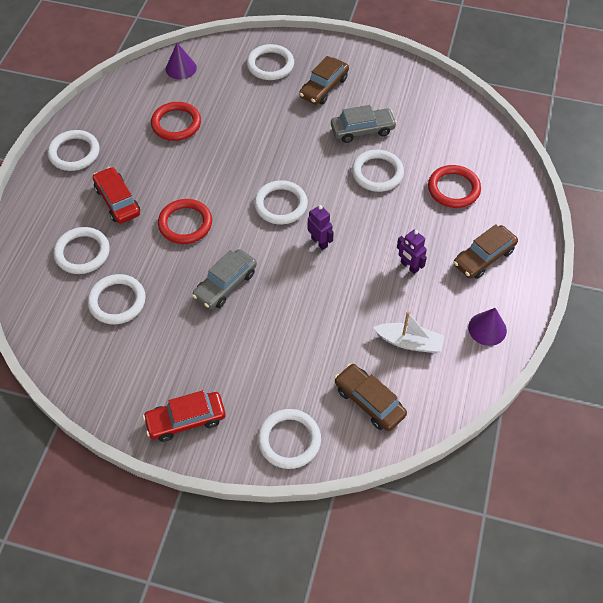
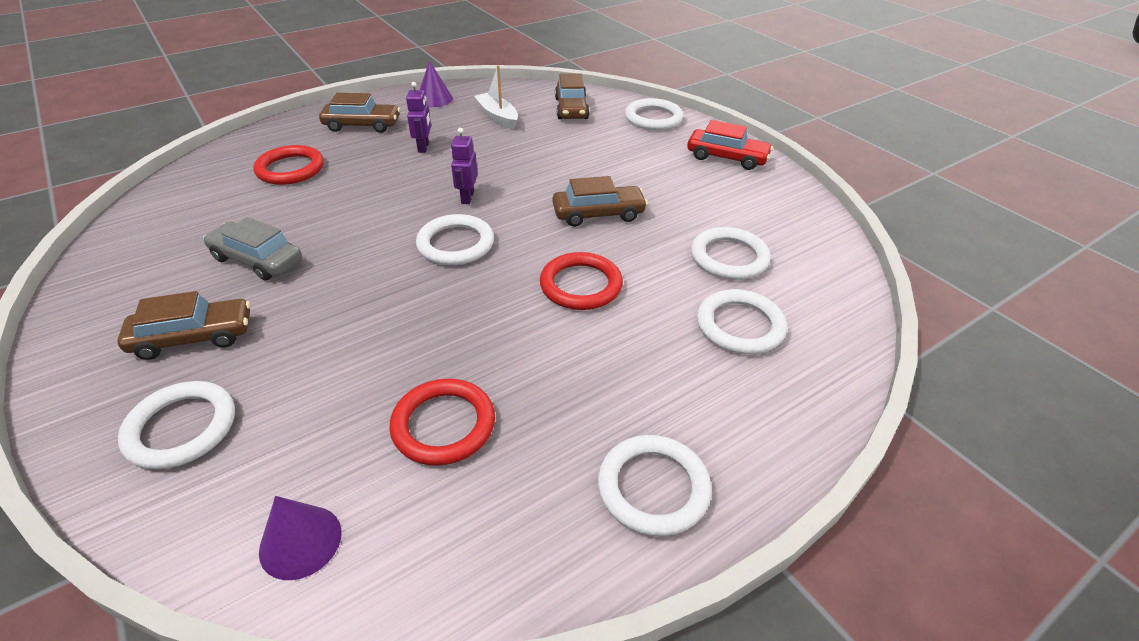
camera: 140 degrees left, 15 degrees down
(117, 201) = (642, 361): red car -> none
(225, 284) = (598, 214): grey car -> brown car
(377, 173) = (322, 215): white ring -> none

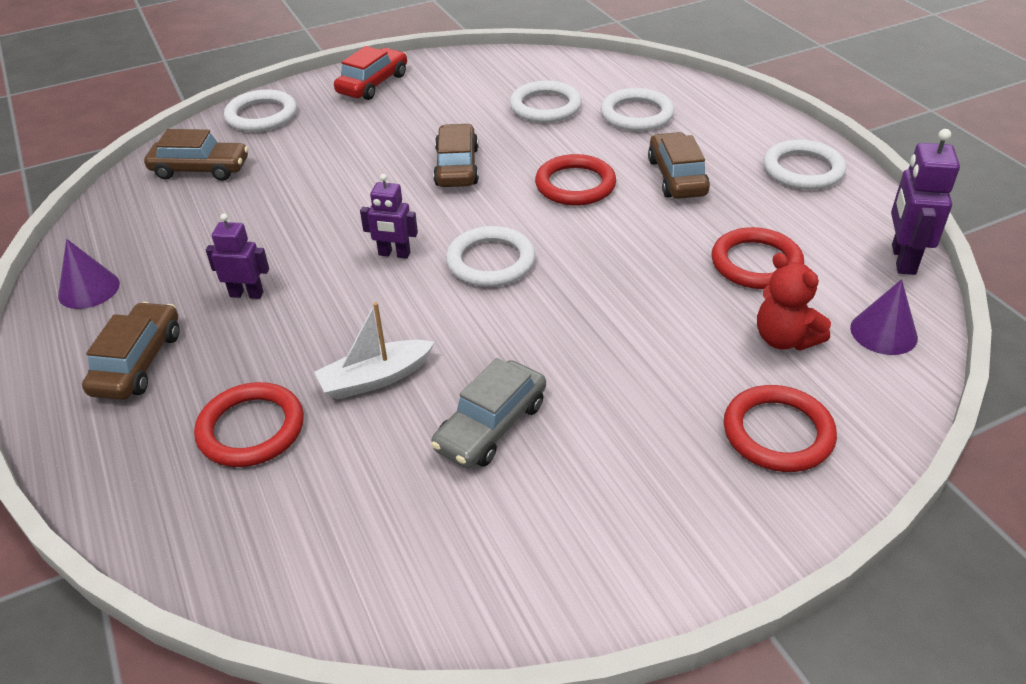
camera: 80 degrees left, 0 degrees up
(181, 428) = (778, 433): white ring -> red ring
(193, 337) = (640, 456): brown car -> brown car (677, 177)
(311, 442) = (784, 339): none -> red teddy bear
(444, 588) = (902, 259): none -> purple robot
(497, 117) = (188, 229): white boat -> white boat (375, 379)

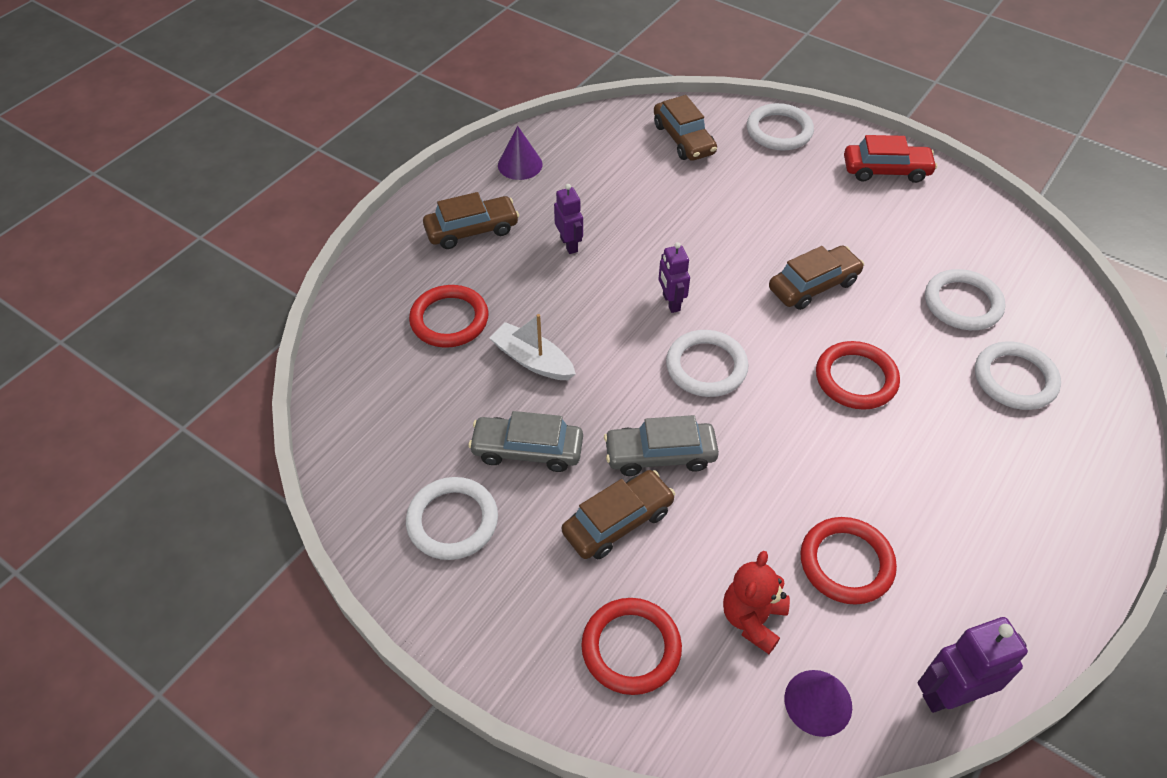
camera: 60 degrees right, 10 degrees up
(569, 329) = (660, 455): none -> grey car
(677, 177) = (933, 452): brown car -> brown car (618, 522)
(803, 169) = (1040, 558): white ring -> white ring (452, 521)

